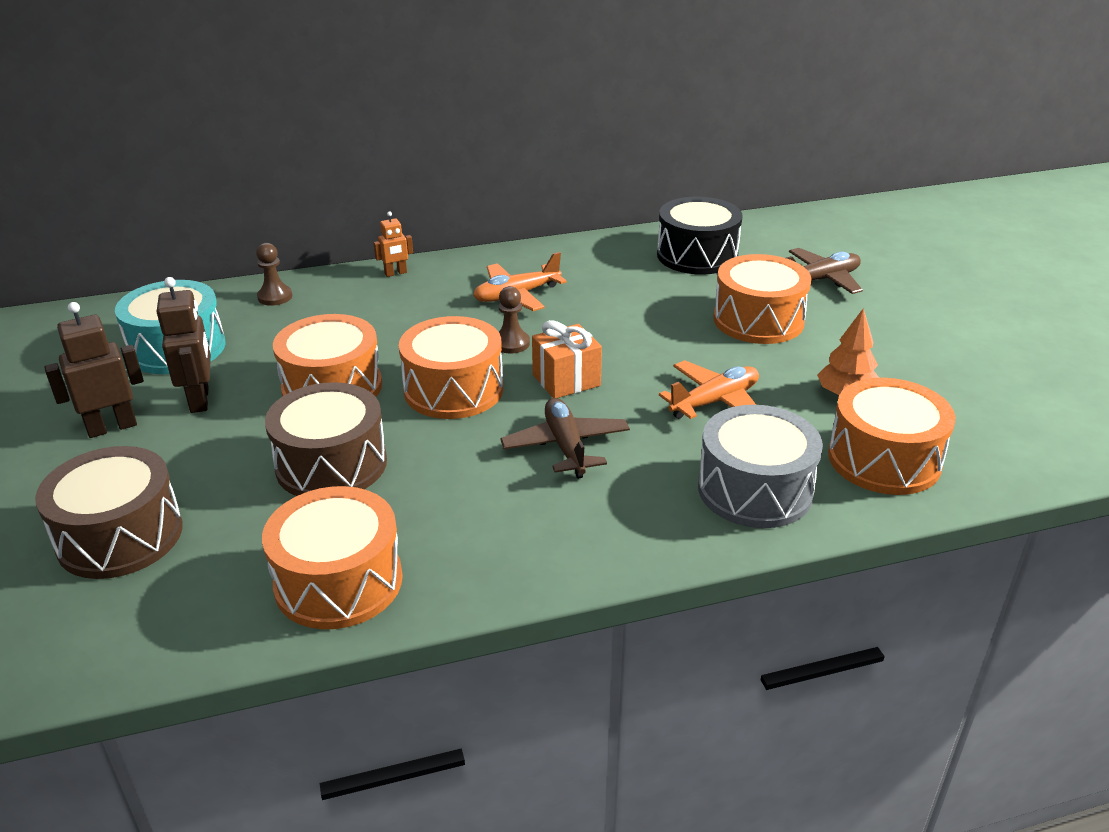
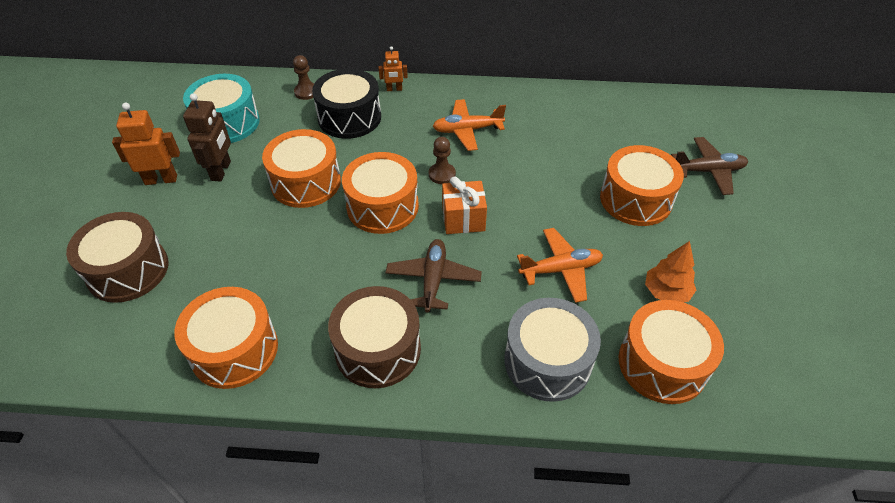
camera: 20 degrees right, 15 degrees up
(112, 427) = (161, 179): brown robot -> orange robot
(331, 464) = (275, 249): brown drum -> brown drum (378, 349)
(697, 255) = (621, 122): black drum -> black drum (349, 117)

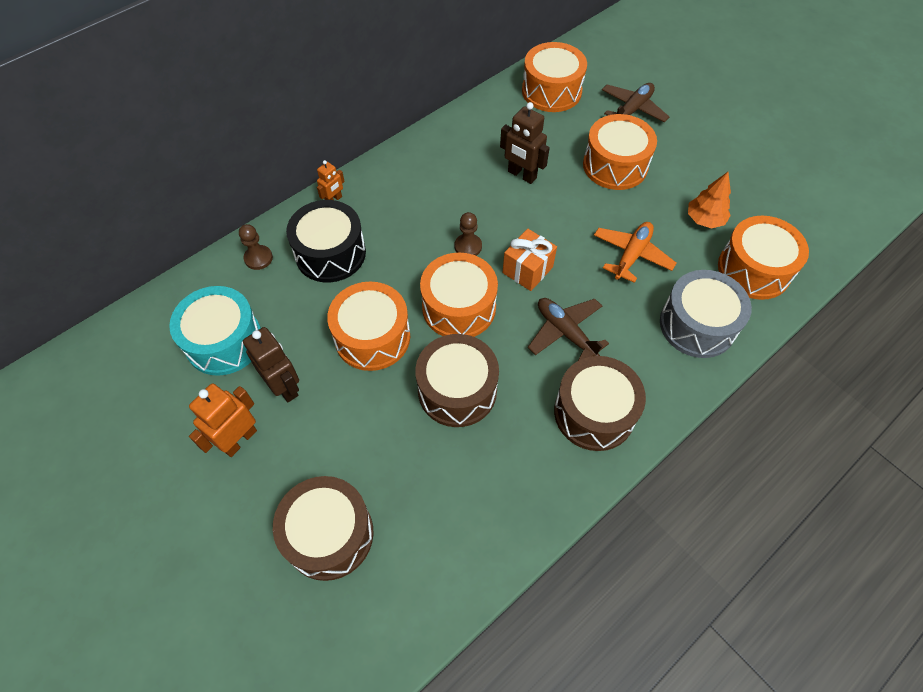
camera: 45 degrees left, 10 degrees up
(234, 350) = (502, 507): orange drum -> orange drum (551, 91)
(310, 255) = (457, 390): none -> brown drum
(467, 130) = (439, 195): orange plane -> none
(546, 156) = (521, 175): none -> brown robot

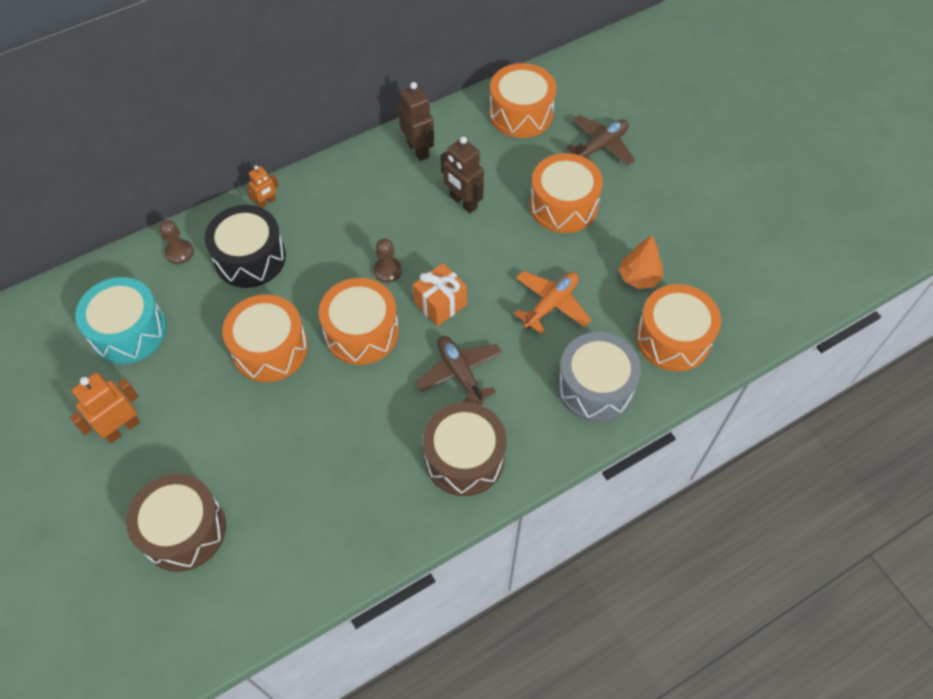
camera: 10 degrees right, 0 degrees up
(284, 387) = (175, 384): brown robot -> brown robot (418, 150)
(457, 390) = (338, 414): brown drum -> none

